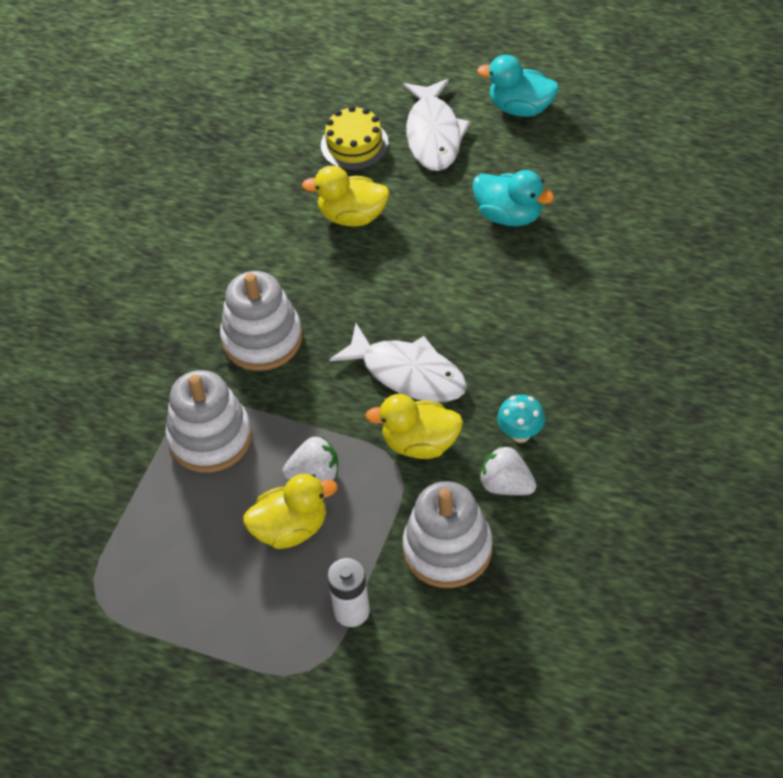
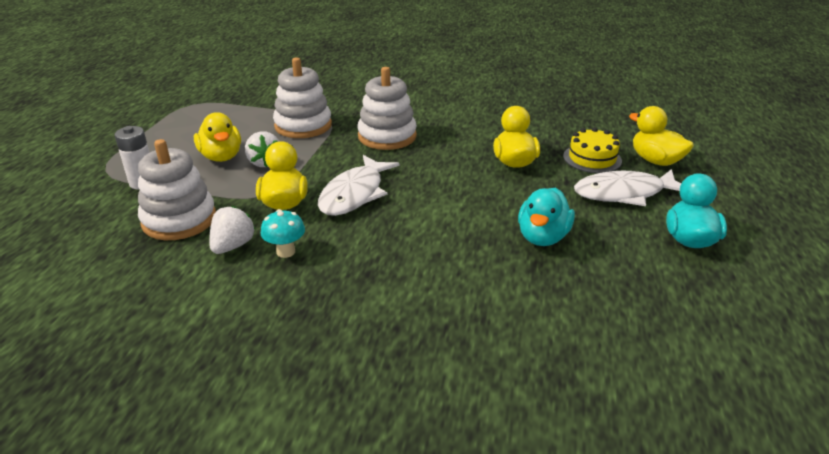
camera: 80 degrees right, 20 degrees down
(367, 92) = (655, 161): none -> yellow duck

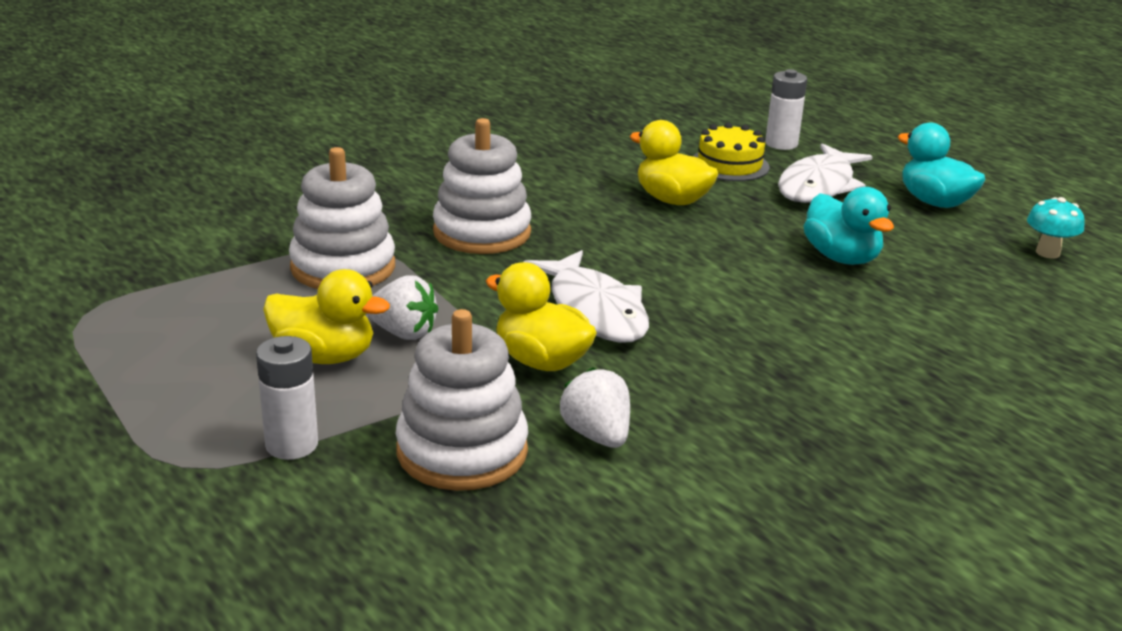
camera: 50 degrees left, 5 degrees down
(285, 252) = (664, 405): turquoise mushroom -> turquoise mushroom (1047, 253)
(655, 161) = (781, 144): yellow duck -> white battery

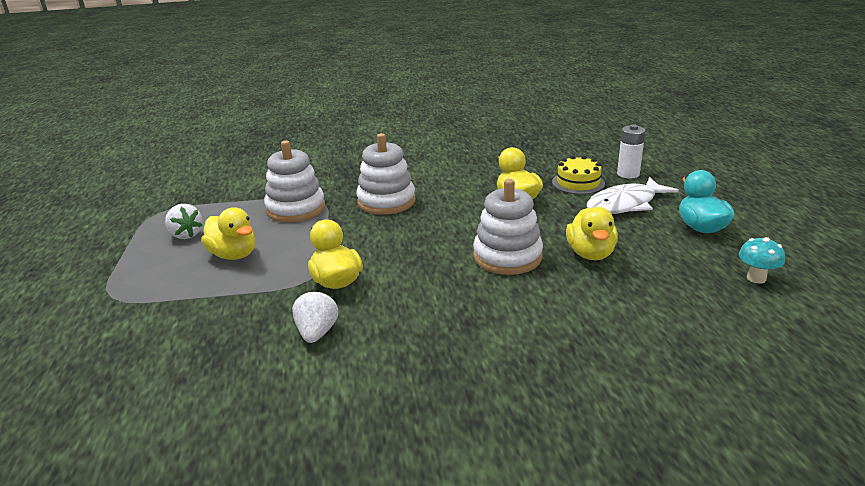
camera: 30 degrees right, 0 degrees up
(292, 445) = (167, 298): white battery -> none
(403, 333) = (284, 250): white strawberry -> white strawberry (186, 235)
(462, 451) = (239, 323): white stacking toy -> white stacking toy (507, 257)
(595, 310) = (398, 258): white fish -> none
(841, 257) = (590, 254): turquoise duck -> yellow duck

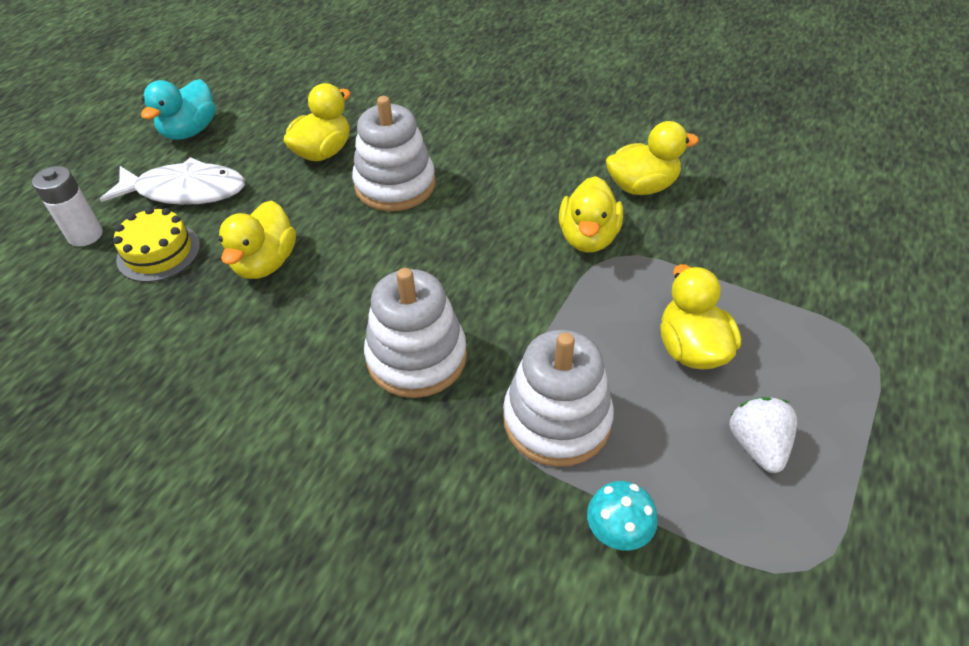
camera: 145 degrees left, 20 degrees up
(317, 333) = (642, 186): white strawberry -> yellow duck
(756, 278) = (256, 77): turquoise mushroom -> turquoise mushroom (617, 534)

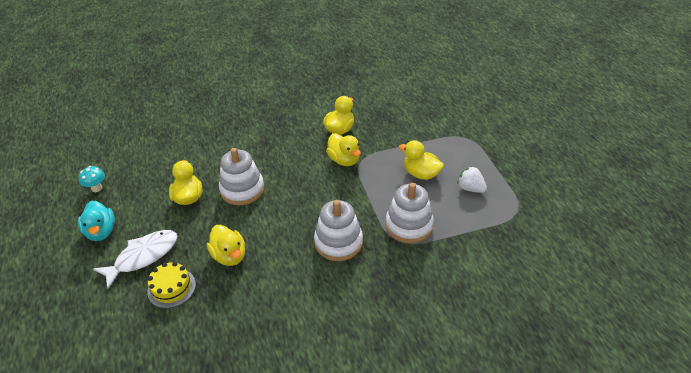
camera: 45 degrees left, 5 degrees down
(85, 235) = (119, 309): white battery -> none
(617, 534) = (464, 242): turquoise mushroom -> turquoise mushroom (97, 188)

